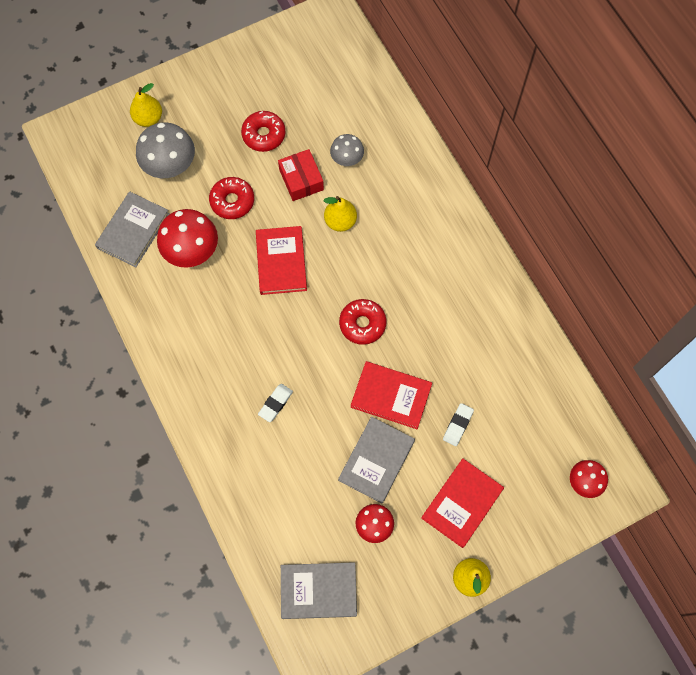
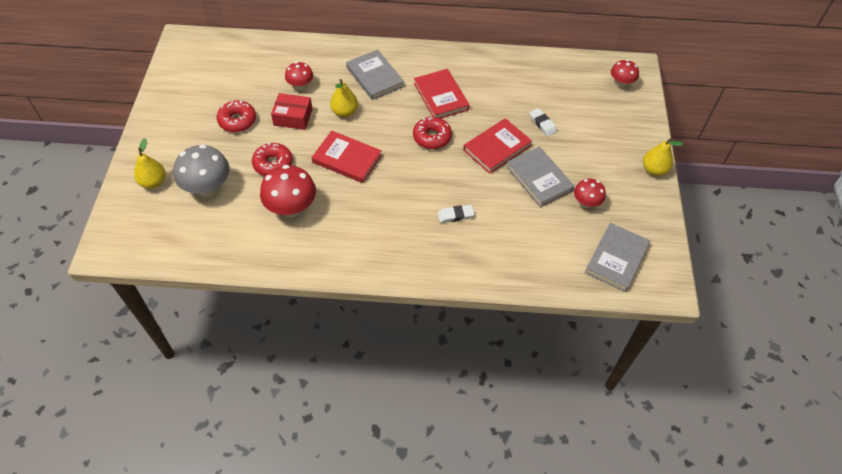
camera: 60 degrees left, 15 degrees down
(133, 231) = (240, 238): grey book -> grey book (375, 77)
(275, 403) = (455, 215): white eraser -> white eraser turned 75 degrees counterclockwise
(347, 159) = (300, 86): grey mushroom -> red mushroom
(462, 503) = (599, 148): red book -> red book (441, 96)

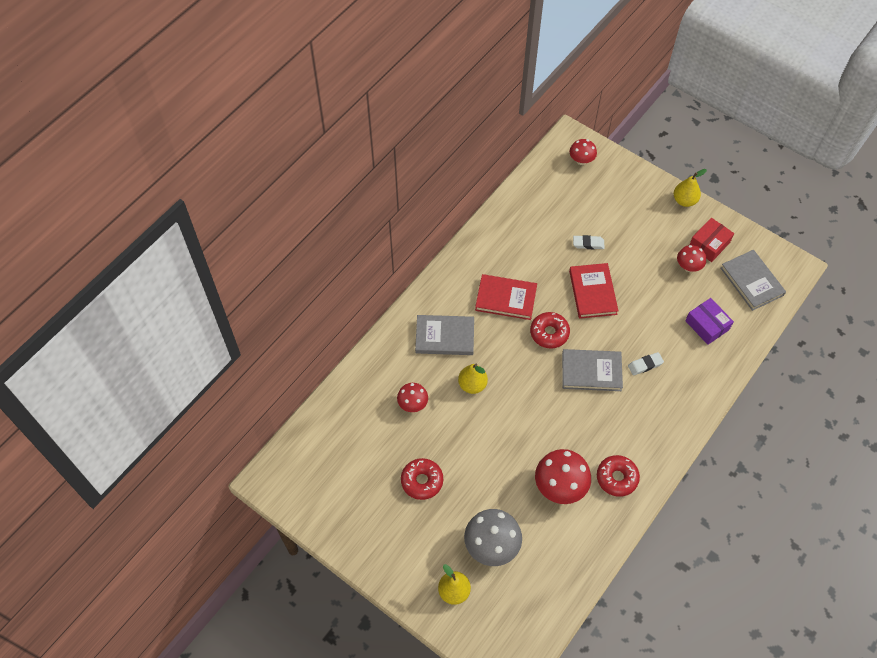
camera: 55 degrees left, 5 degrees up
(273, 164) = (498, 476): red donut -> red donut (617, 478)
(293, 117) = (450, 431): red box -> red box (709, 244)
(347, 159) = (531, 413): red book -> none
(455, 215) = (645, 365): white eraser -> white eraser turned 45 degrees clockwise
(536, 244) = (707, 325): none -> purple box
(539, 178) = (644, 283): grey book -> grey book (591, 371)

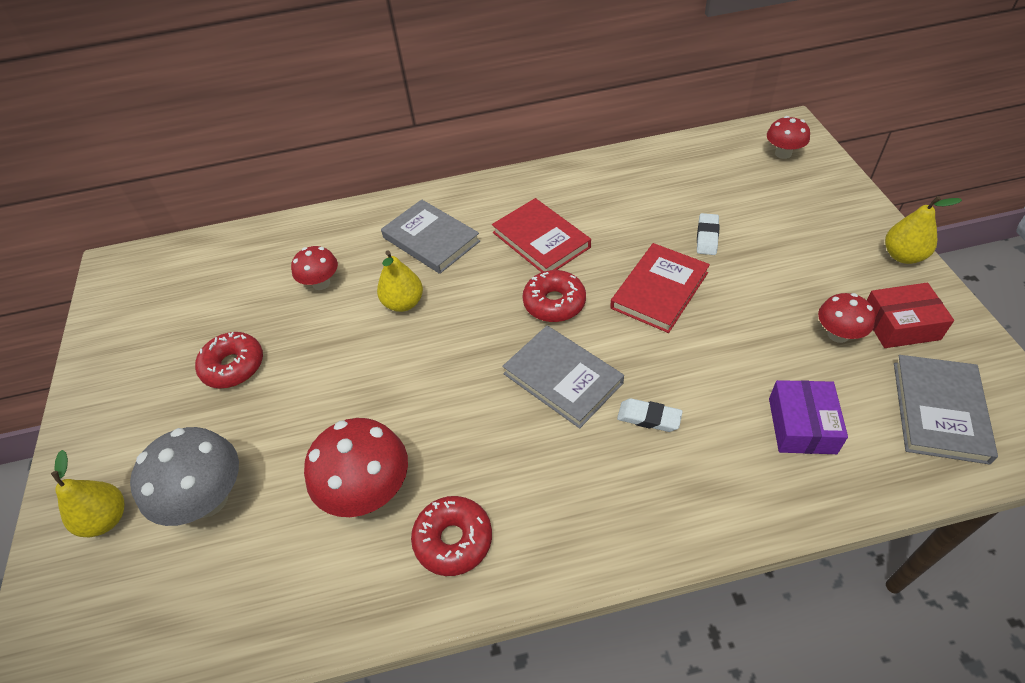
camera: 45 degrees right, 10 degrees down
(588, 244) = (707, 237): white eraser -> white eraser turned 60 degrees clockwise

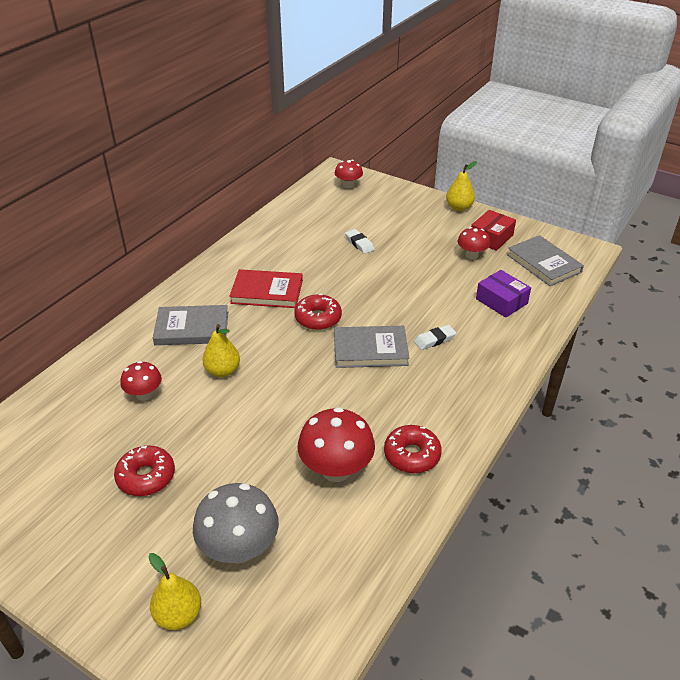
camera: 50 degrees left, 10 degrees down
(659, 290) = (367, 281): red book -> none

